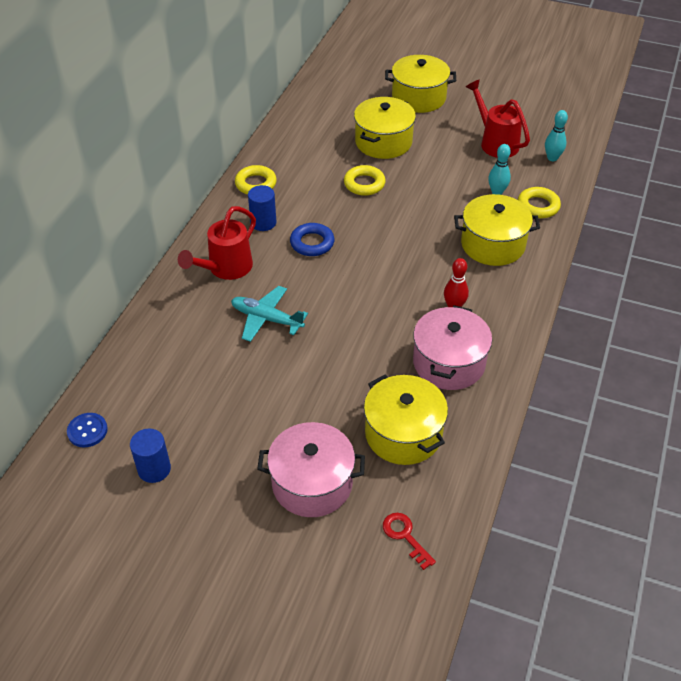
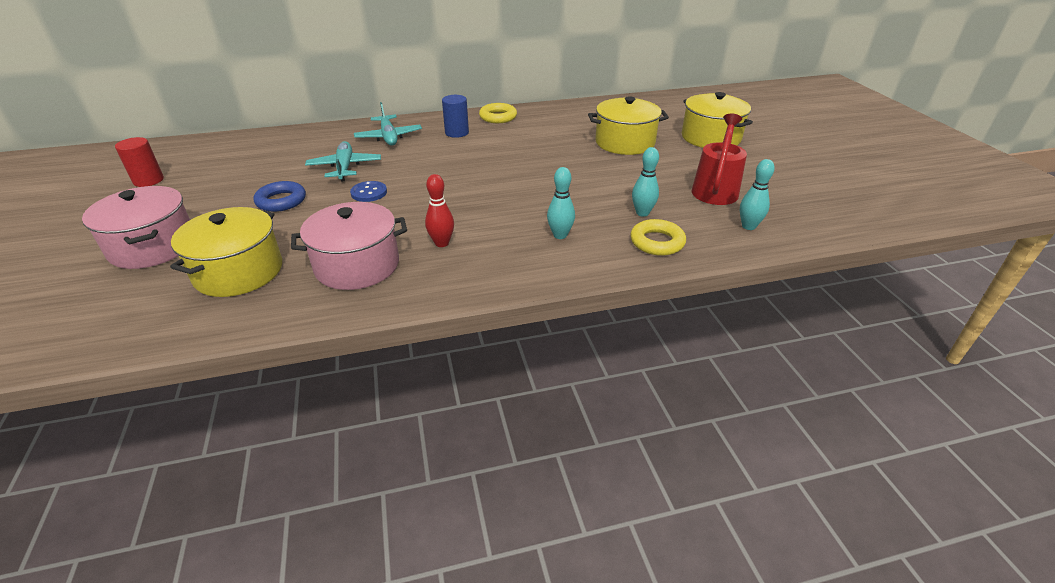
camera: 55 degrees right, 10 degrees down
(87, 431) = (180, 148): blue button -> blue button (369, 193)
(154, 469) = (148, 180): blue cylinder -> red cylinder
(225, 268) = (389, 137): red watering can -> turquoise plane
(312, 243) = (455, 156): blue ring -> blue ring (281, 201)
(364, 184) = (558, 152): yellow ring -> none
(405, 536) = (92, 317): red key -> none
(493, 244) = (560, 235): yellow pot -> turquoise bowling pin

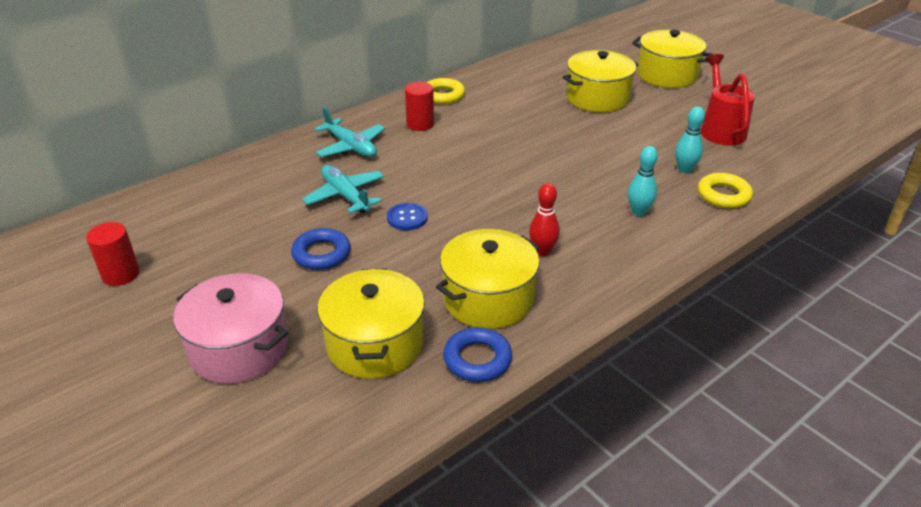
camera: 25 degrees left, 0 degrees up
(294, 307) = (477, 359): none -> blue ring
(357, 265) = (488, 299): pink pot -> yellow pot
(457, 133) = (420, 124): blue cylinder -> red cylinder
(748, 226) = (778, 159): turquoise bowling pin -> none

